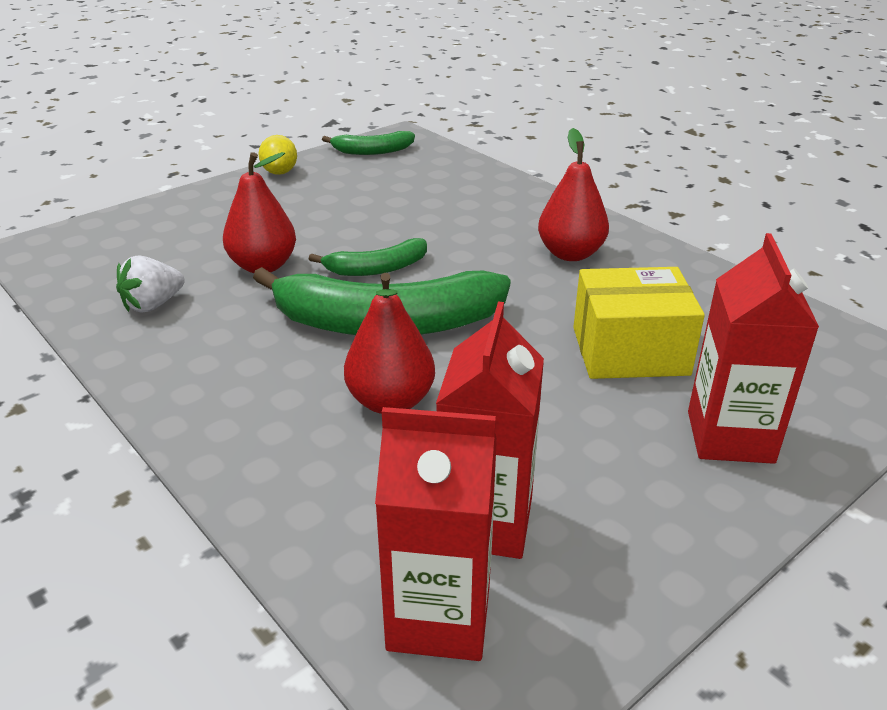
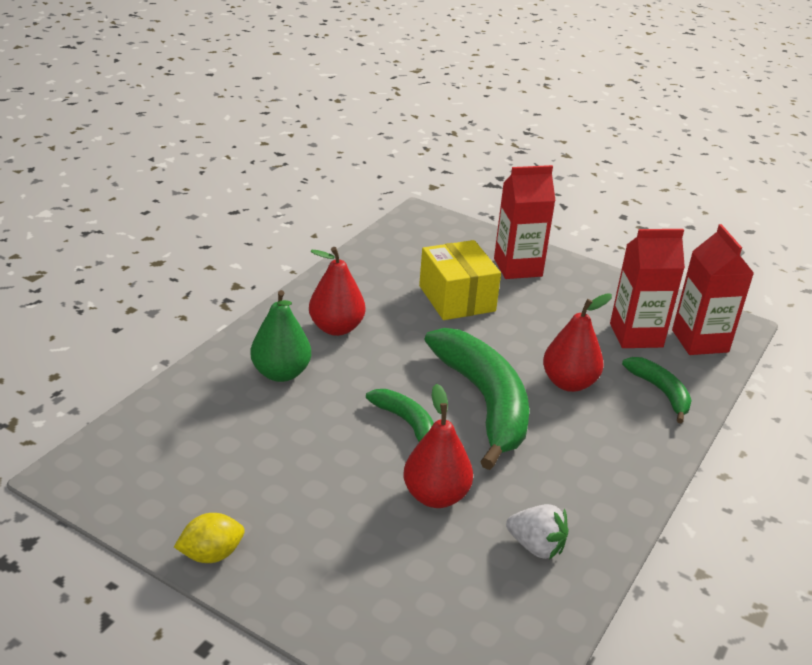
camera: 110 degrees left, 0 degrees up
(372, 151) = (128, 487): green banana -> green banana (660, 392)
(494, 216) = (281, 373): none -> green pear

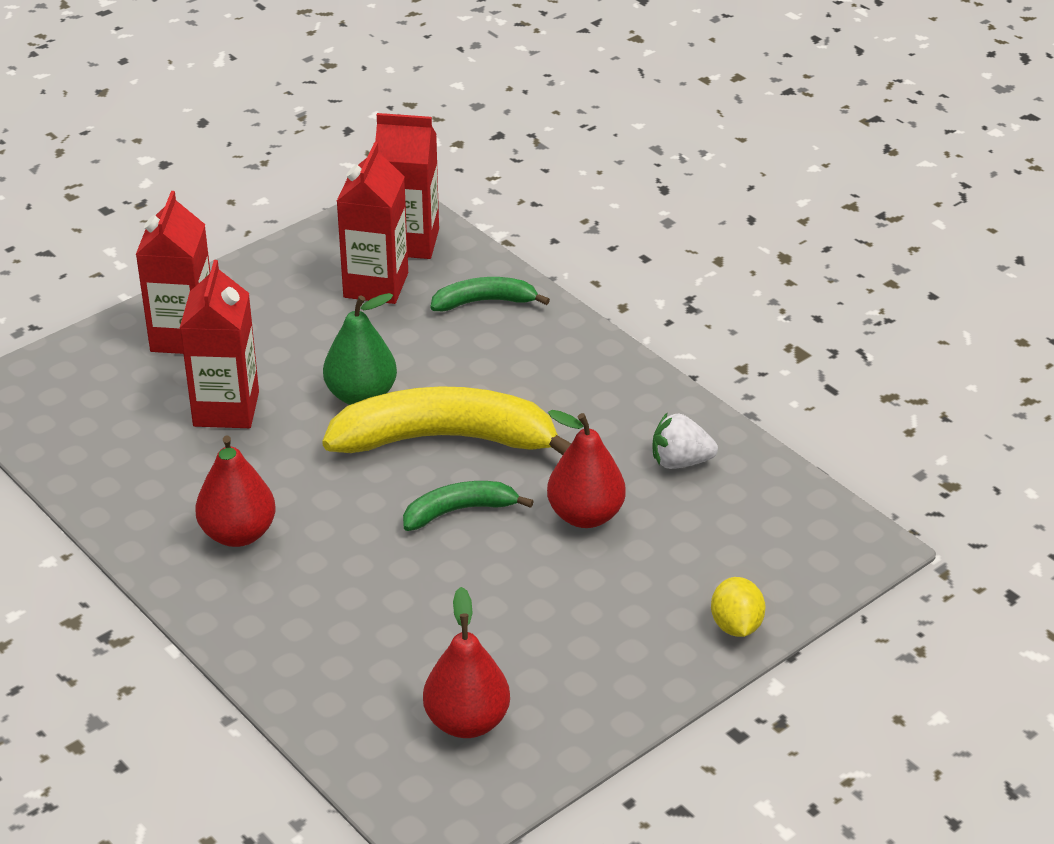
camera: 70 degrees left, 5 degrees up
(211, 554) = (615, 709): yellow lemon -> yellow lemon (736, 625)
(281, 373) = (313, 603): green pear -> green pear (361, 395)
(457, 298) = (226, 409): yellow box -> red carton
(484, 402) = (445, 439): green banana -> yellow banana
(536, 546) = (680, 462): white strawberry -> white strawberry turned 135 degrees counterclockwise
(569, 383) = (440, 364): red pear -> red pear (467, 721)

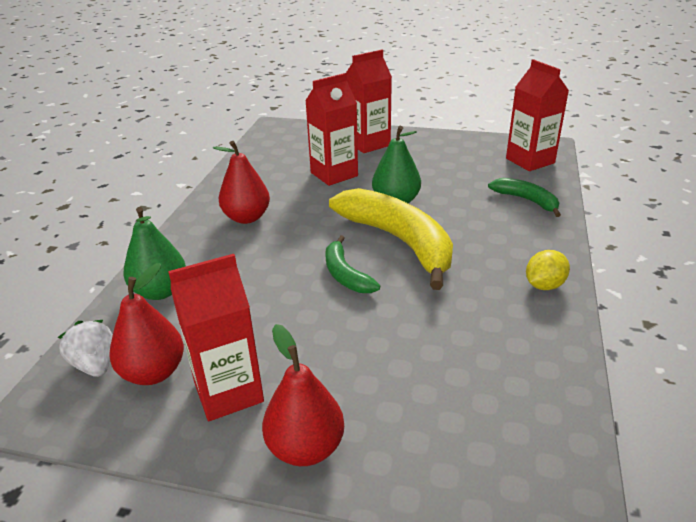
camera: 55 degrees right, 5 degrees down
(320, 669) = (160, 291): none -> green pear
(376, 285) = (483, 167): red carton -> red carton (228, 392)
(459, 511) = (345, 275): green banana -> green banana turned 150 degrees counterclockwise
(585, 515) = (402, 325): red pear -> red pear (305, 448)
(680, 462) = (510, 342): white strawberry -> white strawberry (95, 365)
(736, 625) = (375, 469): yellow lemon -> yellow lemon (544, 285)

